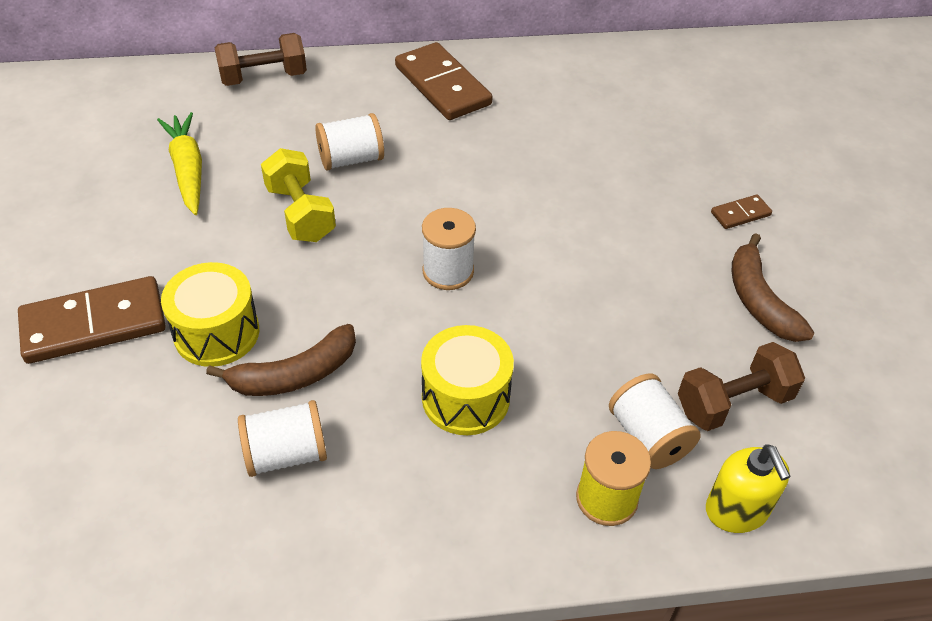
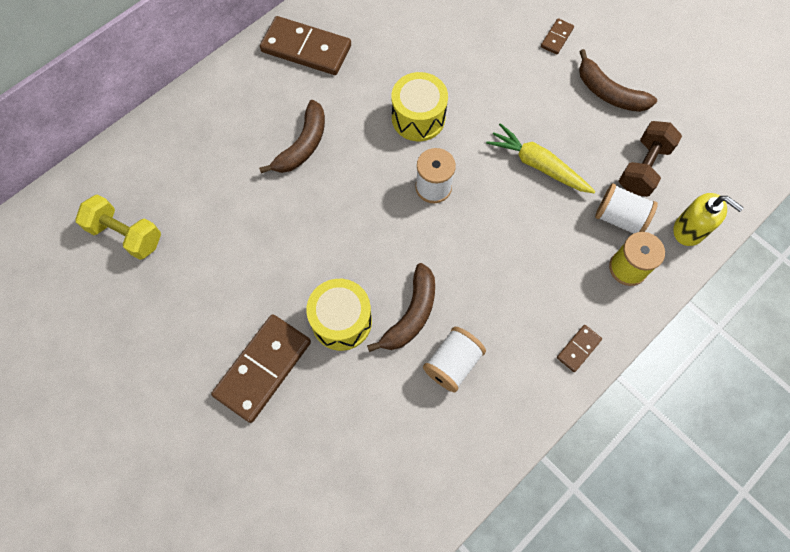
camera: 35 degrees left, 20 degrees up
(188, 170) = (205, 223): yellow carrot -> yellow carrot (538, 165)
(263, 77) = (180, 117): brown dumbbell -> none
(300, 213) = (310, 206): yellow dumbbell -> yellow dumbbell (126, 235)
(351, 159) = (303, 145): white spool -> brown banana
(452, 545) = (578, 349): none -> brown domino
(465, 398) = (513, 261): yellow drum -> yellow drum (418, 118)

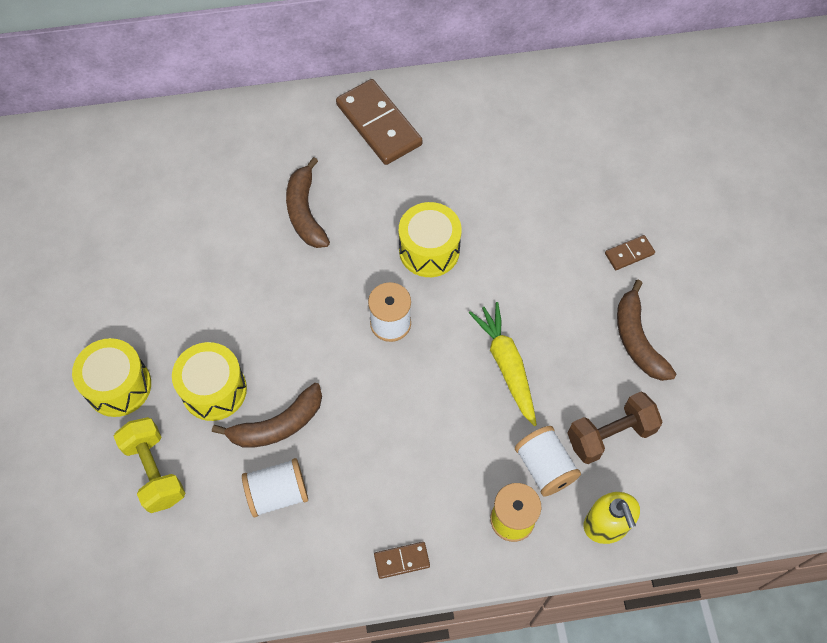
camera: 35 degrees right, 5 degrees down
(126, 235) = (101, 199): yellow dumbbell -> yellow dumbbell (155, 471)
(263, 368) = (118, 386): brown domino -> yellow drum
(303, 145) = (305, 212): brown banana -> brown banana turned 105 degrees clockwise

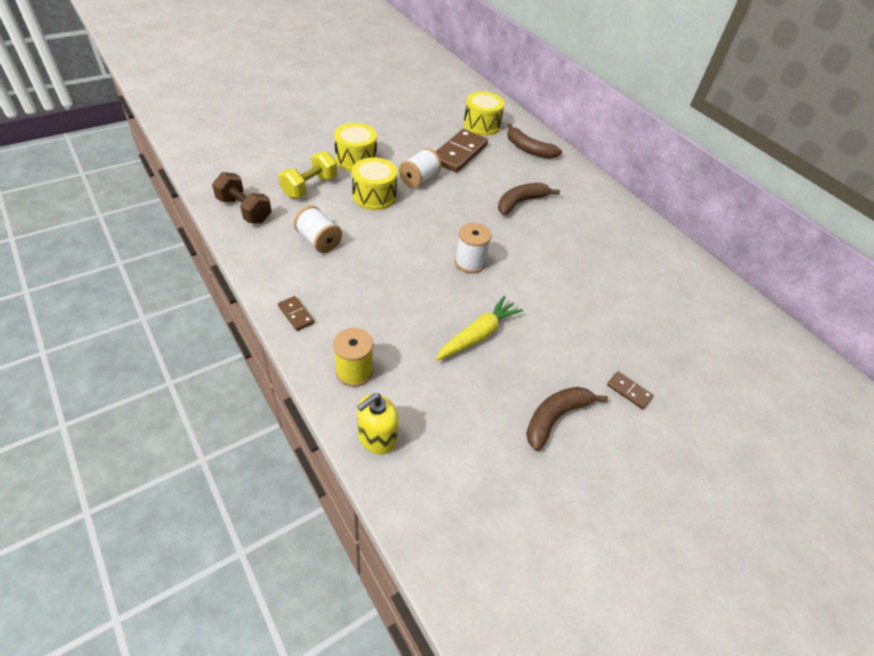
camera: 60 degrees right, 15 degrees down
(277, 425) = (365, 228): brown banana -> brown banana (528, 149)
(379, 124) = (612, 219): brown domino -> brown domino (459, 153)
(429, 250) = (539, 268): yellow drum -> yellow drum (481, 125)
(545, 467) = (407, 381): white spool -> white spool (419, 179)
(610, 435) = (458, 420): brown dumbbell -> brown dumbbell (244, 210)

